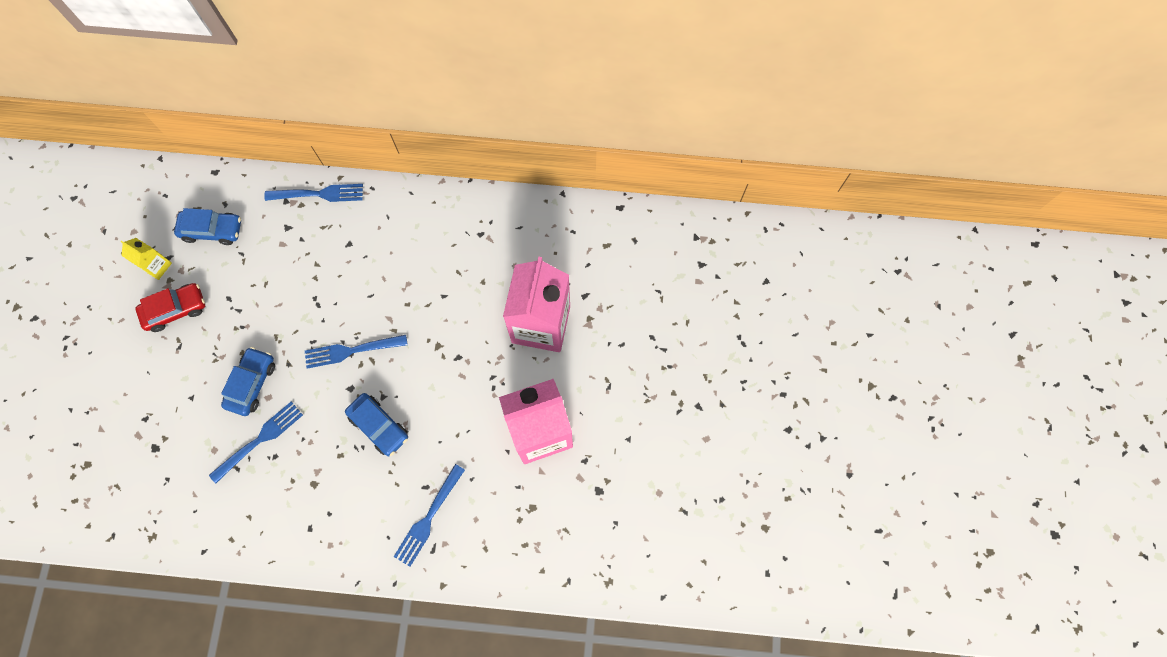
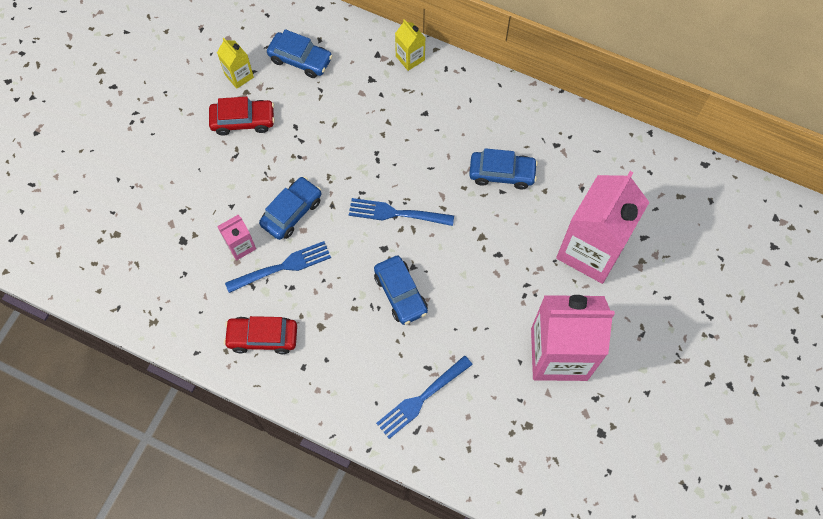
camera: 20 degrees right, 5 degrees down
(213, 433) = (240, 246): none -> pink carton
(262, 514) = (262, 337): none -> red car
(318, 194) = (410, 58): blue fork -> yellow carton
(438, 278) = (502, 173): none -> blue car

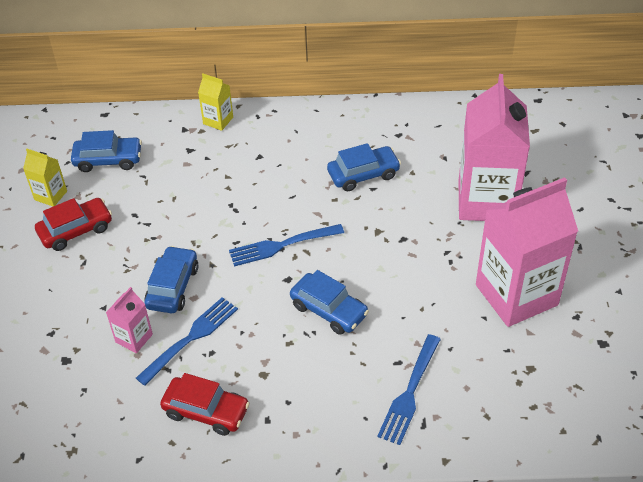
camera: 25 degrees left, 20 degrees down
(262, 337) = (206, 411): red car -> red car turned 135 degrees counterclockwise

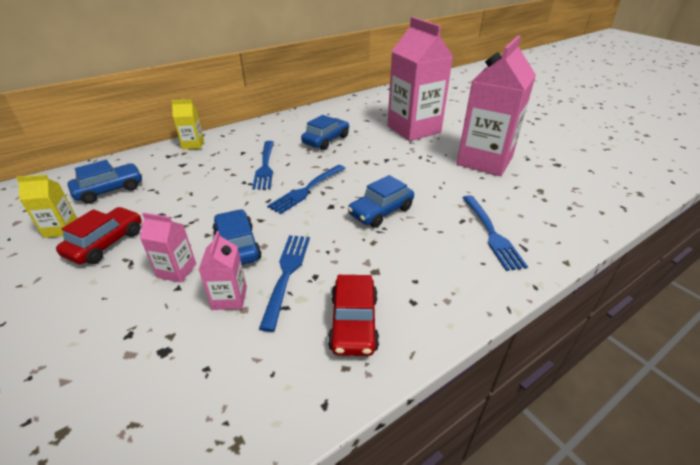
camera: 35 degrees left, 10 degrees down
(112, 289) = (177, 270): none -> pink carton
(206, 411) = (353, 323): red car -> red car turned 105 degrees clockwise
(267, 189) = (265, 166): none -> blue fork
(329, 310) = (381, 211): blue car -> blue car turned 135 degrees clockwise

